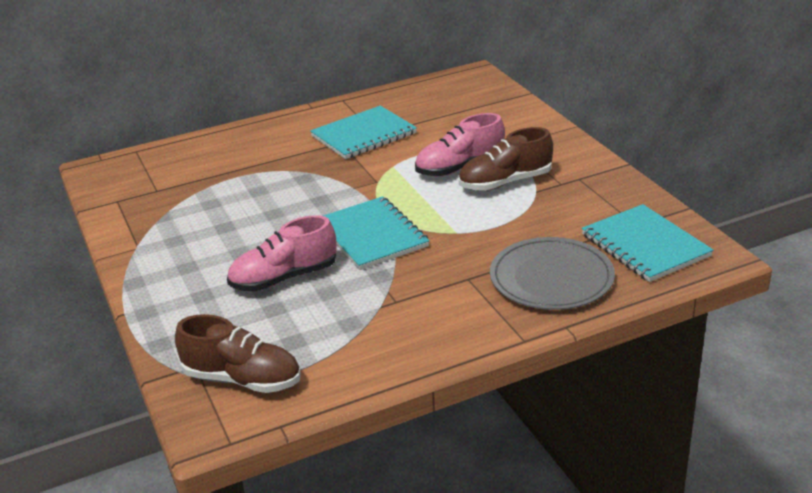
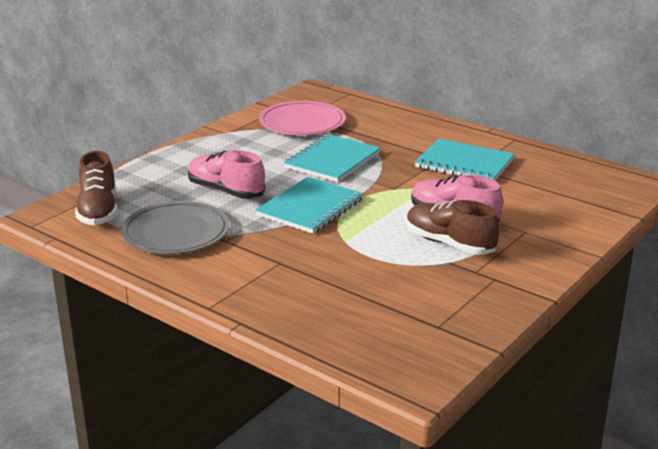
camera: 60 degrees right, 5 degrees down
(172, 195) = (302, 122): none -> pink plate
(551, 278) = (309, 300): grey plate -> grey plate (176, 232)
(645, 245) = (403, 338): turquoise notebook -> turquoise notebook (332, 160)

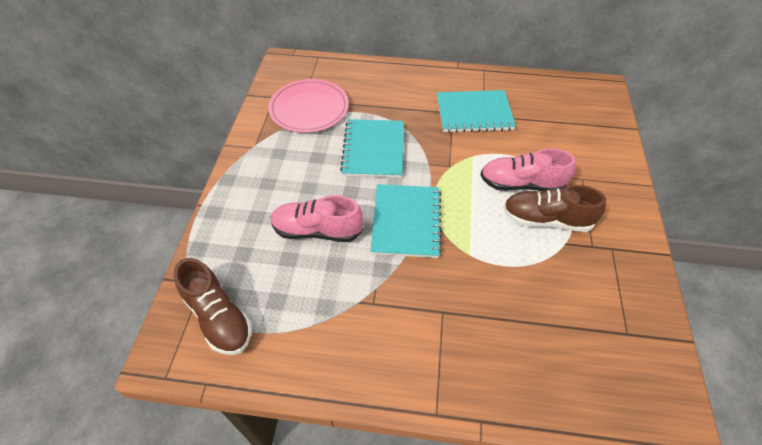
camera: 30 degrees left, 25 degrees up
(176, 232) = (319, 314): grey plate -> none

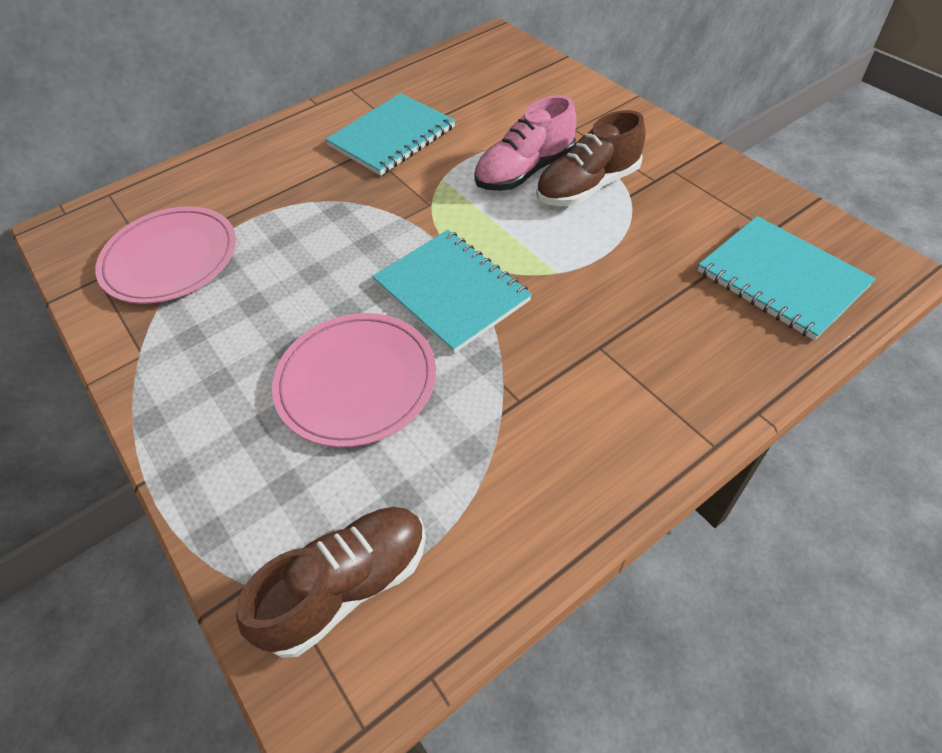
camera: 40 degrees left, 0 degrees up
(219, 317) = (348, 586): brown shoe -> brown shoe turned 45 degrees counterclockwise
(317, 231) = (356, 381): pink shoe -> pink plate
(373, 150) = (318, 247): turquoise notebook -> turquoise notebook (781, 279)

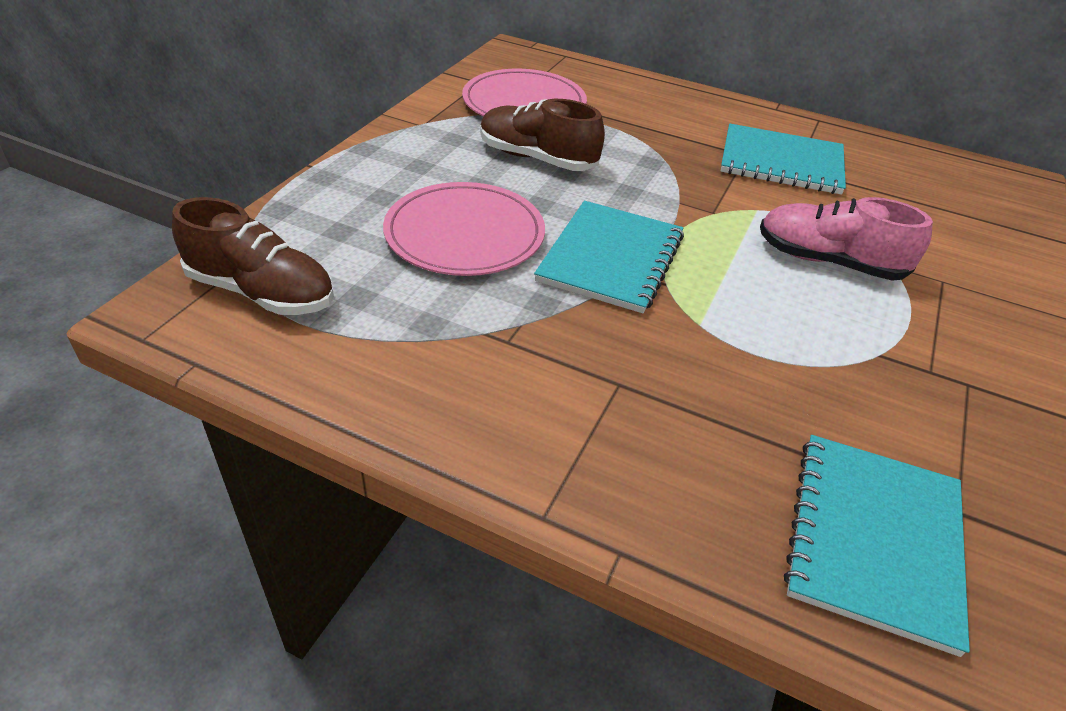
camera: 55 degrees right, 10 degrees down
(587, 187) = (856, 315): brown shoe -> brown shoe (537, 158)

